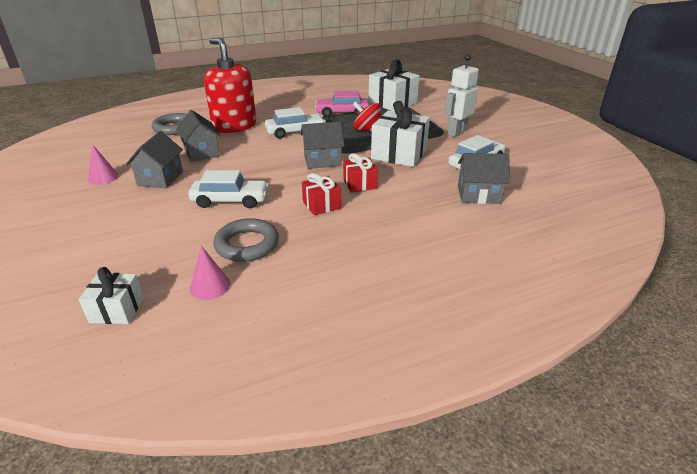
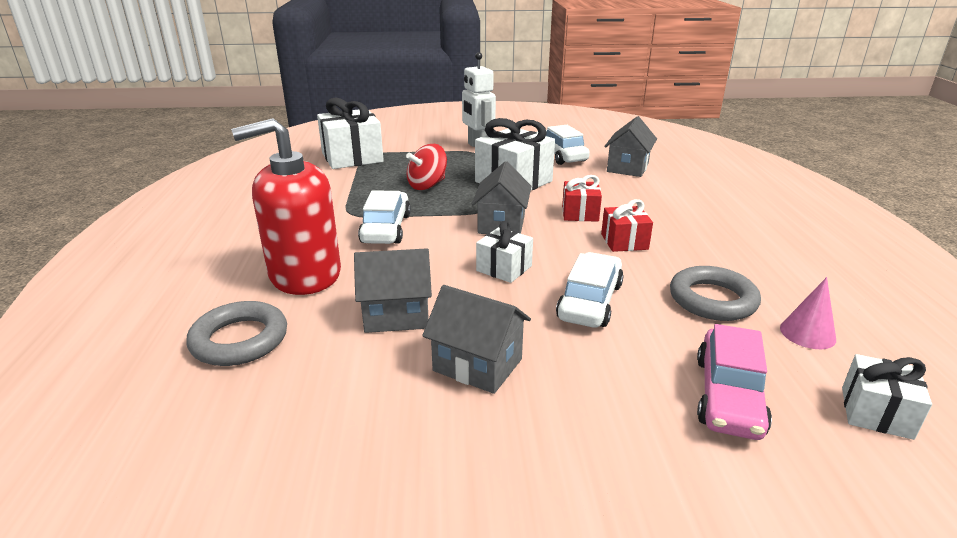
camera: 70 degrees left, 5 degrees down
(103, 177) = (428, 443): pink cone -> none
(262, 170) = (504, 268): none -> white gift
(342, 113) = (350, 189): pink car -> pink car (728, 396)

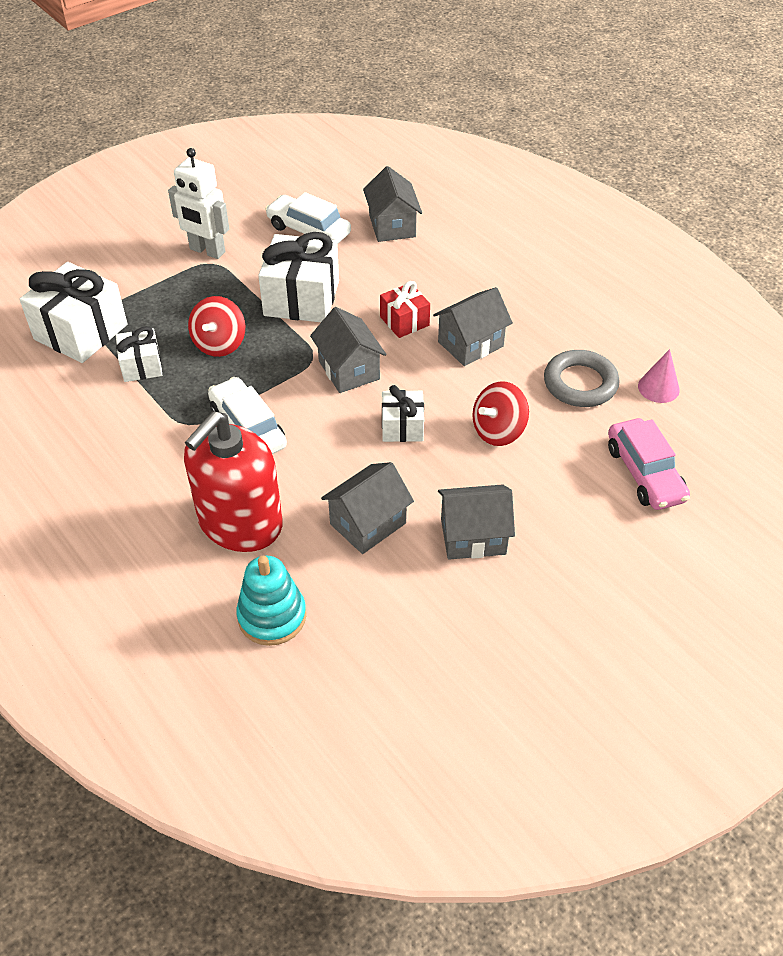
camera: 35 degrees left, 20 degrees up
(239, 340) = (272, 616): grey ring -> turquoise stacking toy
(590, 301) = (498, 431): white car -> red spinning top
(624, 242) = (470, 344): red gift -> grey house
(876, 412) = (729, 441): white gift -> white gift (142, 366)

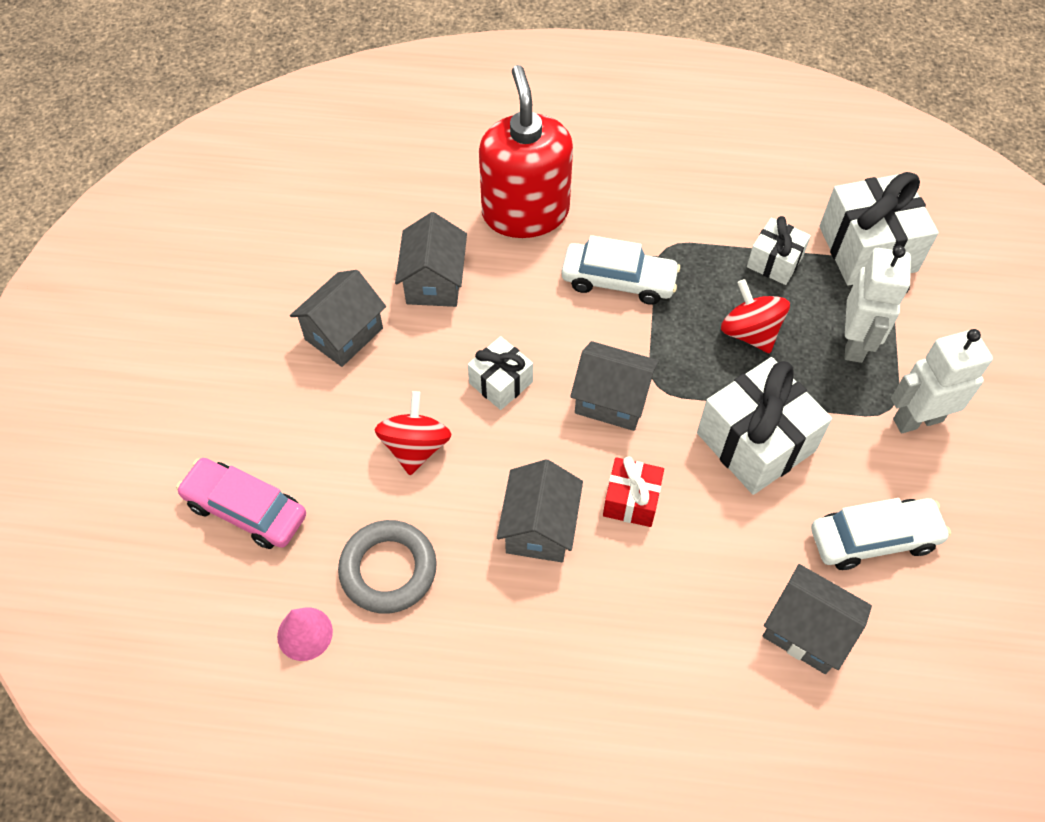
camera: 135 degrees right, 10 degrees up
(175, 298) = (855, 343): none -> white robot
(272, 616) = (426, 176): turquoise stacking toy -> none

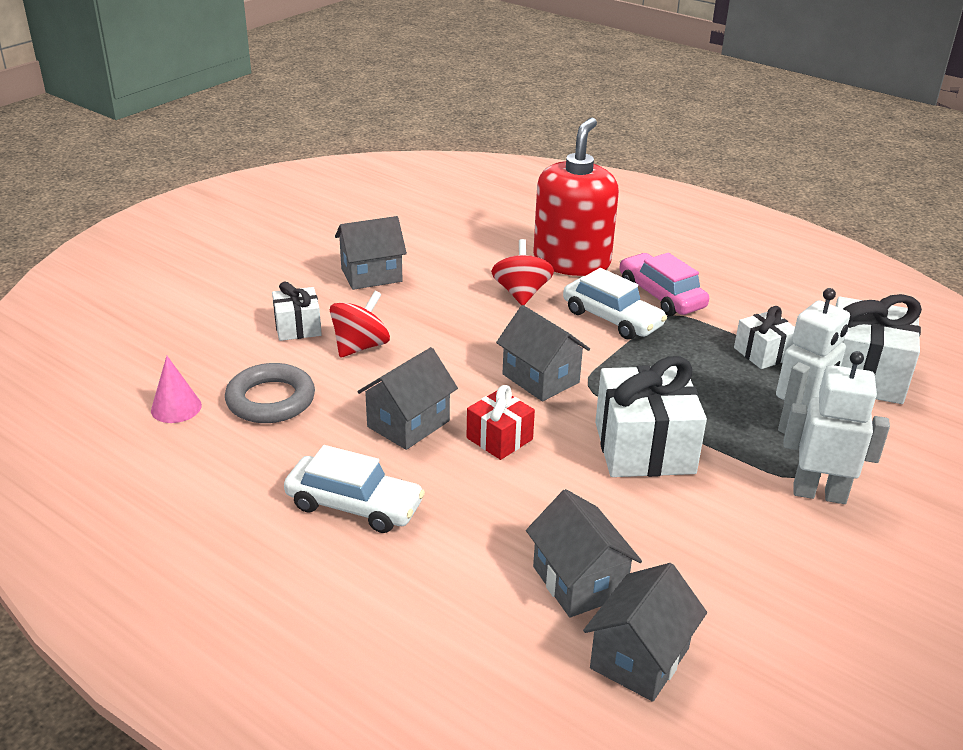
camera: 30 degrees right, 25 degrees down
(246, 509) = (209, 332): pink car -> pink car (661, 295)
(434, 282) = (464, 272): grey house -> grey house (639, 658)
(500, 382) = (460, 338): white gift -> white gift (298, 327)
(750, 332) = (701, 384): red spinning top -> red spinning top (521, 293)
(874, 539) = (703, 551): white car -> white car (354, 505)

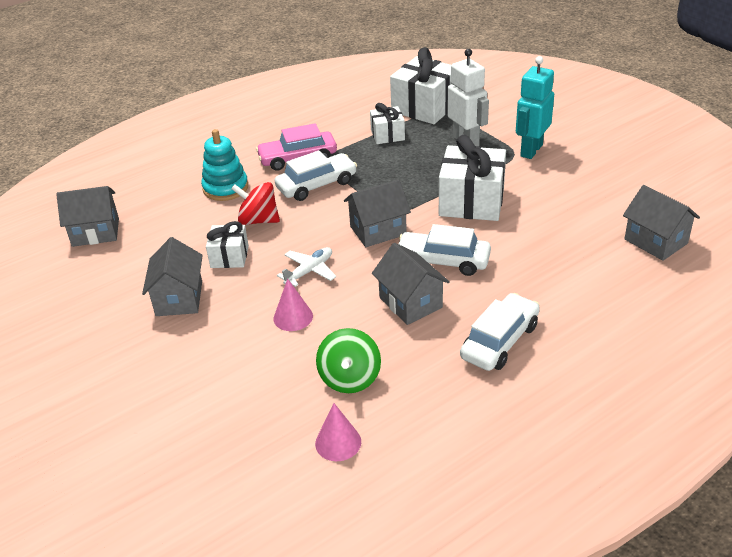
camera: 70 degrees left, 5 degrees up
(271, 400) = (350, 378): grey ring -> green spinning top
(298, 327) = (243, 353): white gift -> white gift (229, 257)
(360, 346) = (293, 317): red spinning top -> pink cone
(442, 343) = (309, 271): none -> white plane
(499, 439) = (443, 261): red gift -> white car
(571, 261) = (225, 188): red soap dispenser -> turquoise stacking toy
(579, 581) = (592, 252): grey house -> grey house (95, 232)
(819, 493) = (531, 150): white robot -> turquoise robot

